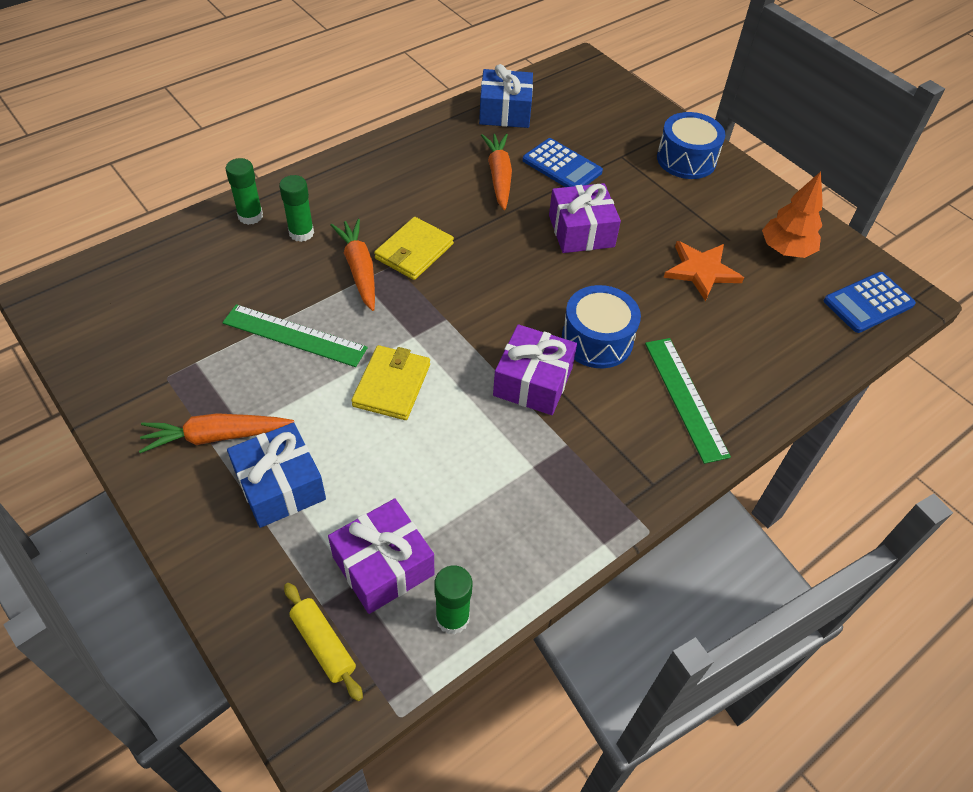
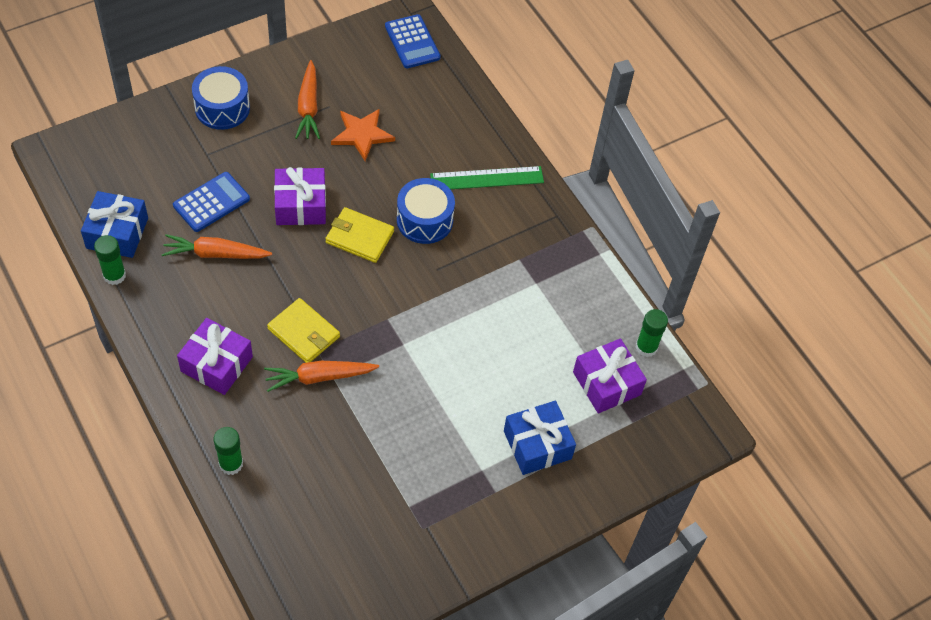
camera: 85 degrees left, 5 degrees up
(216, 436) = (488, 489): orange carrot -> orange carrot (308, 107)
(294, 336) = (390, 431): green ruler -> none
(301, 233) = (263, 421): green glue stick -> green glue stick (114, 275)
(323, 644) = (660, 422): yellow rolling pin -> none
(392, 385) = (452, 364): yellow wallet -> yellow wallet (359, 237)
(533, 382) = (460, 269): purple gift -> purple gift (216, 364)
(785, 250) = (348, 73): orange tree -> none

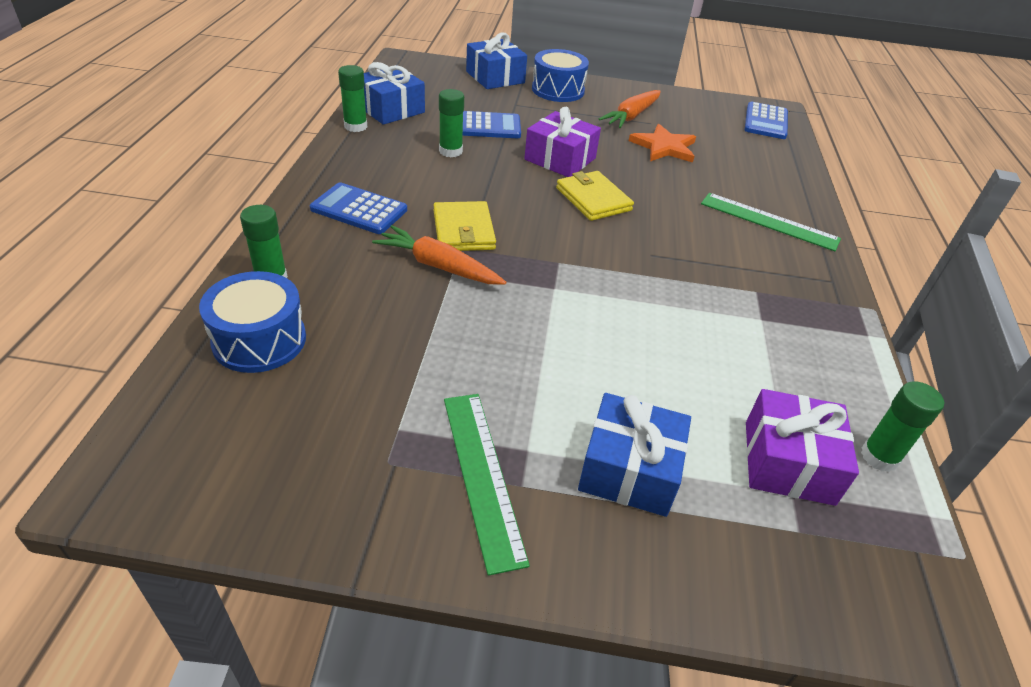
camera: 40 degrees right, 15 degrees down
(155, 124) = (495, 77): none -> blue gift
(215, 254) = (450, 151): orange carrot -> green glue stick
(216, 364) = (359, 209): purple gift -> blue calculator
(424, 220) = (672, 218): blue drum -> blue drum (259, 340)
(472, 501) = (482, 475): none -> green ruler

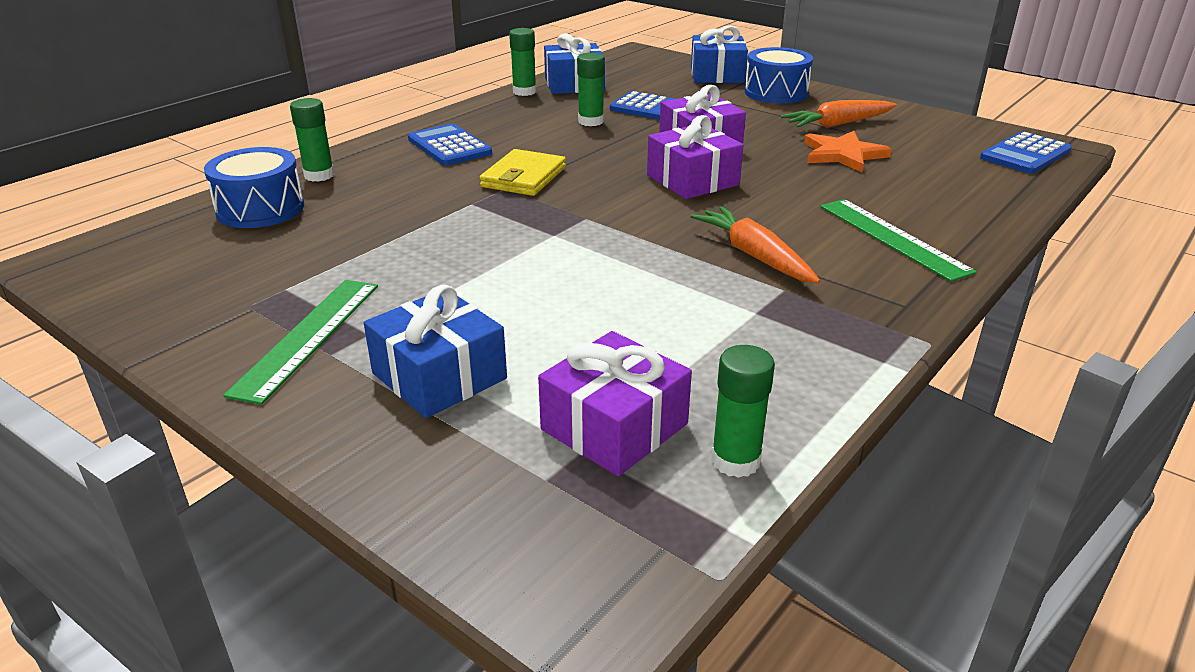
camera: 35 degrees right, 10 degrees down
(438, 266) = (465, 196): orange carrot -> orange carrot (754, 256)
(593, 199) = (692, 180): yellow wallet -> purple gift

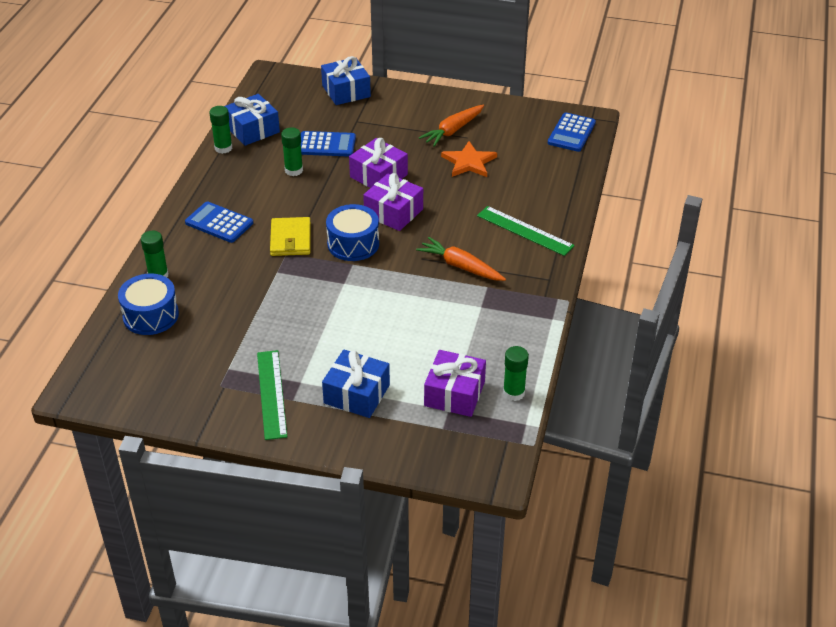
camera: 25 degrees left, 10 degrees up
(776, 93) = (397, 104): blue drum -> blue drum (353, 244)

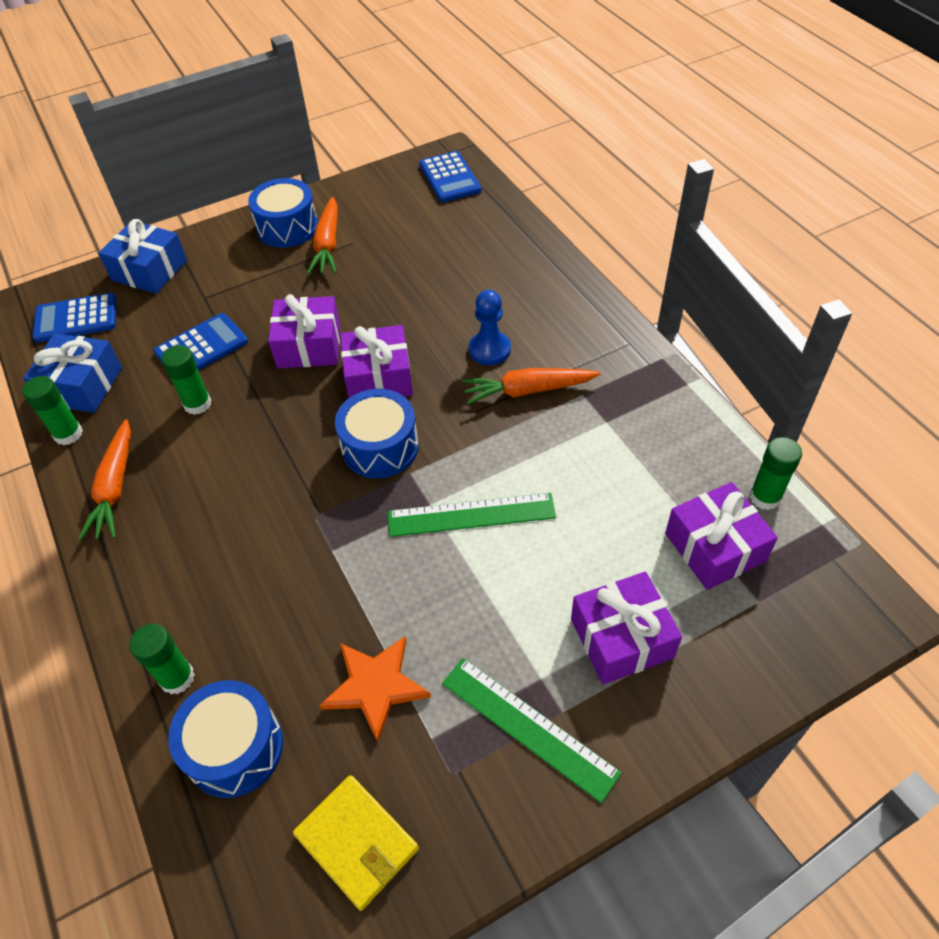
camera: 40 degrees left, 10 degrees up
(217, 184) = (115, 488): none -> orange carrot
(219, 223) = (178, 538): blue calculator -> blue calculator (76, 318)
(290, 239) = (298, 494): yellow wallet -> yellow wallet (357, 842)
(357, 394) = (621, 638): blue gift -> purple gift
(443, 109) = (287, 227): none -> blue drum
(468, 235) = (489, 350): none -> blue pawn
(469, 162) = (388, 268): orange star -> orange star (375, 686)
(524, 231) = (538, 307): green ruler -> green ruler (471, 515)

